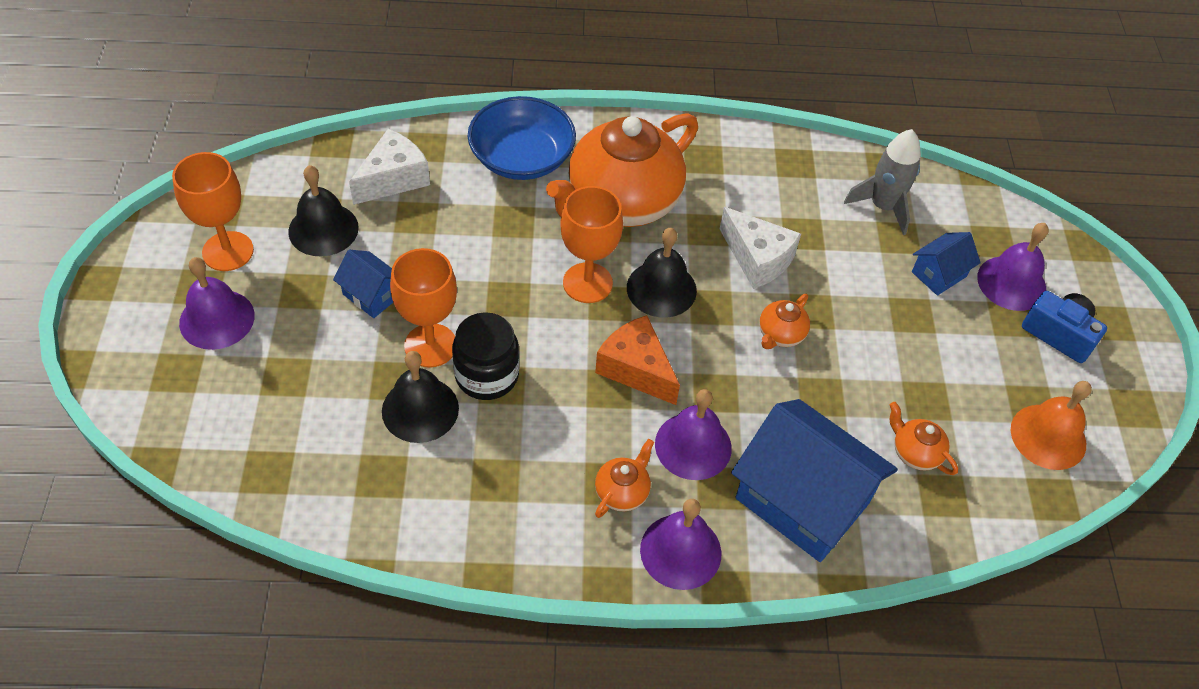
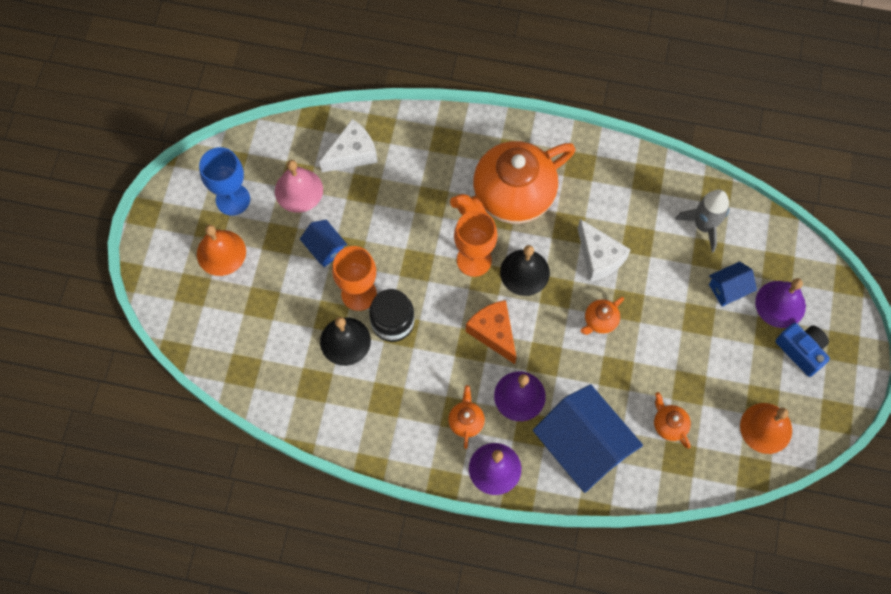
camera: 15 degrees right, 15 degrees up
(217, 319) = (221, 252): purple bell -> orange bell
(228, 251) = (233, 199): orange goblet -> blue goblet
(323, 229) = (298, 190): black bell -> pink bell
(522, 157) = (446, 147): blue bowl -> none
(622, 492) = (466, 421): orange teapot -> orange teapot turned 45 degrees counterclockwise

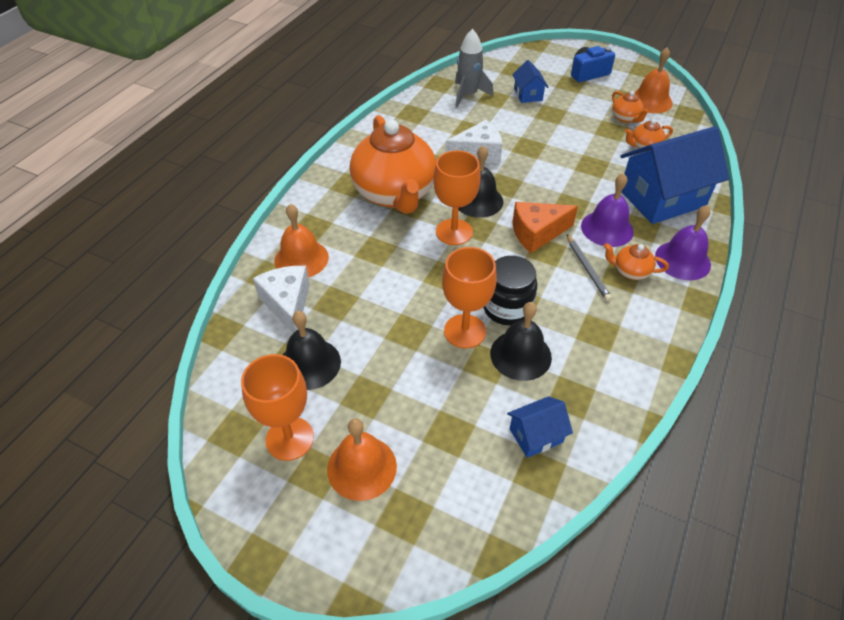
camera: 75 degrees left, 20 degrees down
(233, 199) = (290, 438): blue goblet -> orange goblet
(298, 190) = (309, 363): pink bell -> black bell
(325, 248) = (397, 352): blue house -> blue house (536, 435)
(404, 146) = (301, 259): none -> orange bell
(458, 383) = (587, 269): none -> grey pencil
(600, 321) = (540, 165): orange teapot -> orange teapot (625, 118)
(780, 304) = (547, 74): purple bell -> none

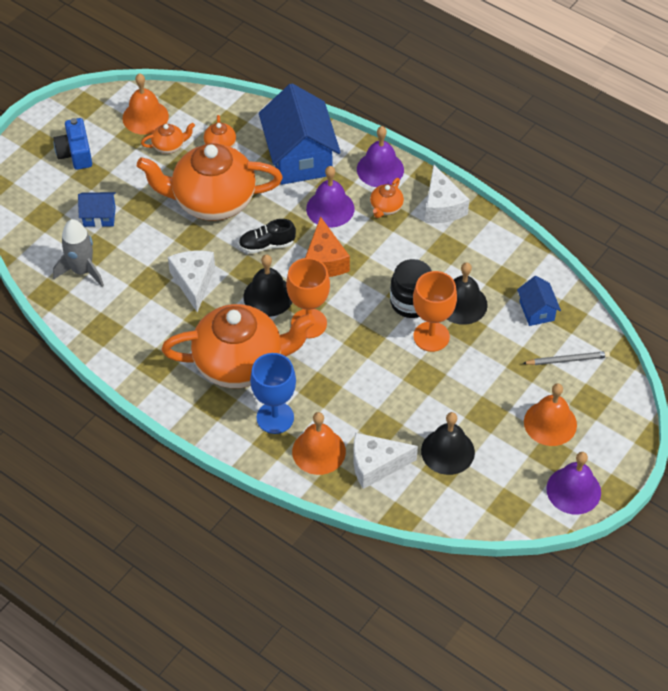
camera: 80 degrees left, 5 degrees up
(260, 505) = (573, 490): none -> purple bell
(290, 438) = (519, 469): orange goblet -> none
(337, 224) = (275, 417): none -> blue goblet
(539, 191) = (267, 245): none -> black shoe
(576, 151) = (212, 201): none -> orange teapot
(587, 269) = (377, 236): grey pencil -> grey pencil (567, 360)
(657, 320) = (442, 207): none -> white cheese

